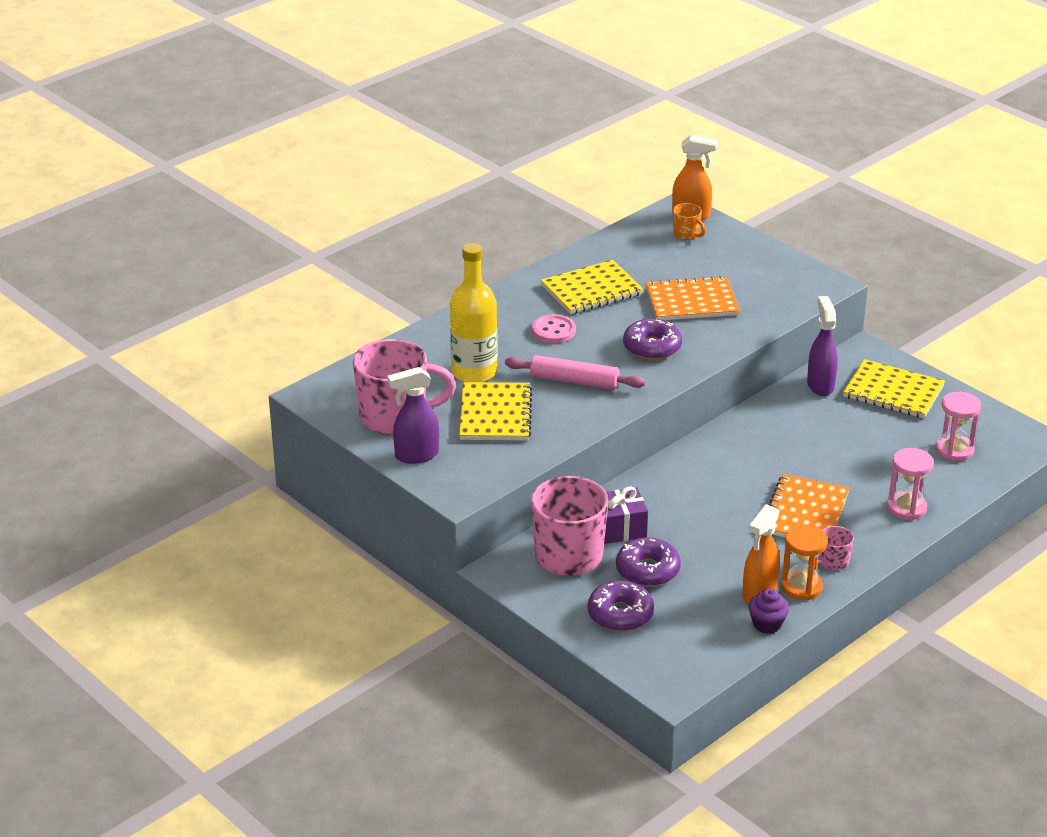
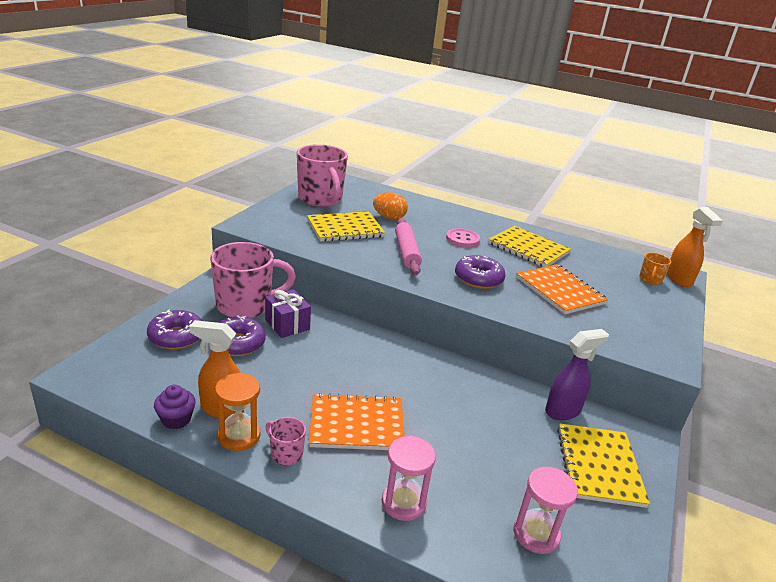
camera: 65 degrees right, 5 degrees down
(416, 455) = (282, 208): purple spray bottle -> none
(474, 372) = (389, 217): yellow bottle -> orange egg

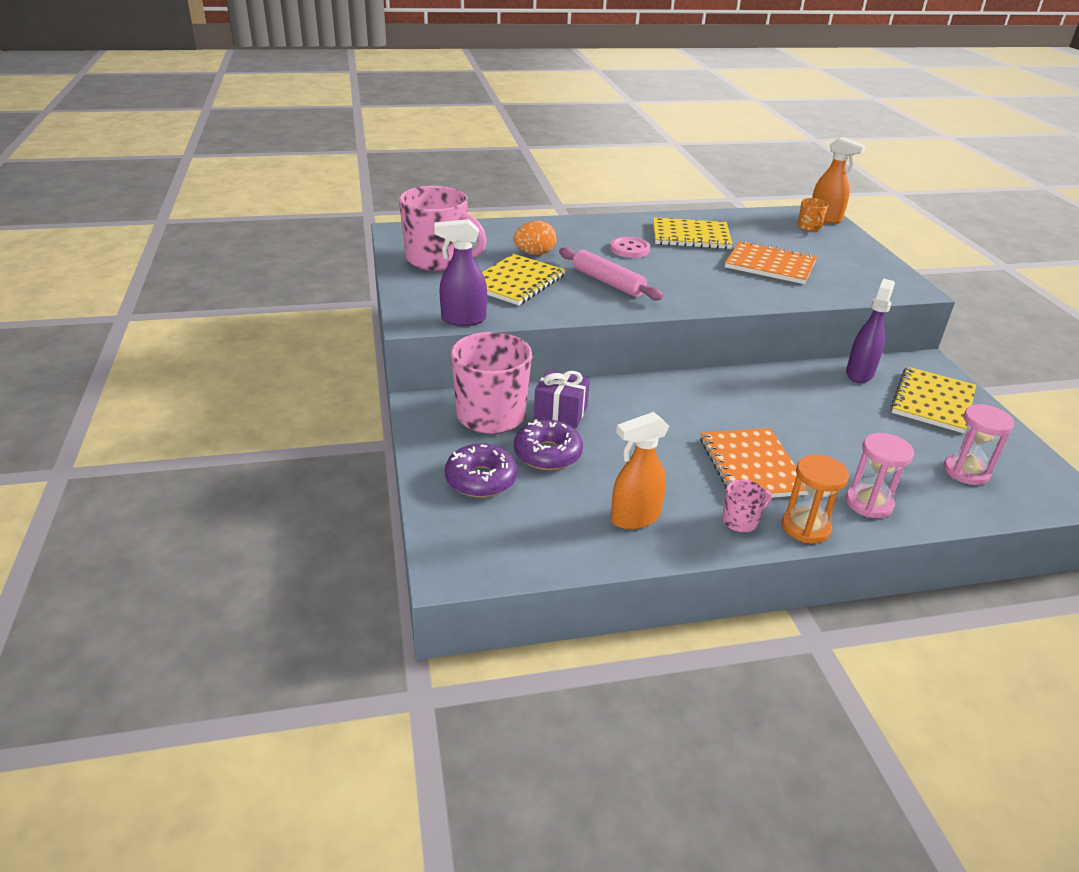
camera: 35 degrees left, 5 degrees up
(176, 419) = (614, 550): purple cupcake -> none
(239, 436) = (685, 530): orange hourglass -> orange hourglass (805, 527)
(272, 235) = (463, 319): none -> purple spray bottle
(286, 453) = (741, 521): pink mug -> pink mug turned 150 degrees clockwise
(357, 424) = (751, 466): orange notebook -> orange notebook turned 60 degrees counterclockwise
(478, 279) = (701, 282): purple donut -> none
(599, 466) = (932, 402): yellow notebook -> yellow notebook turned 60 degrees clockwise

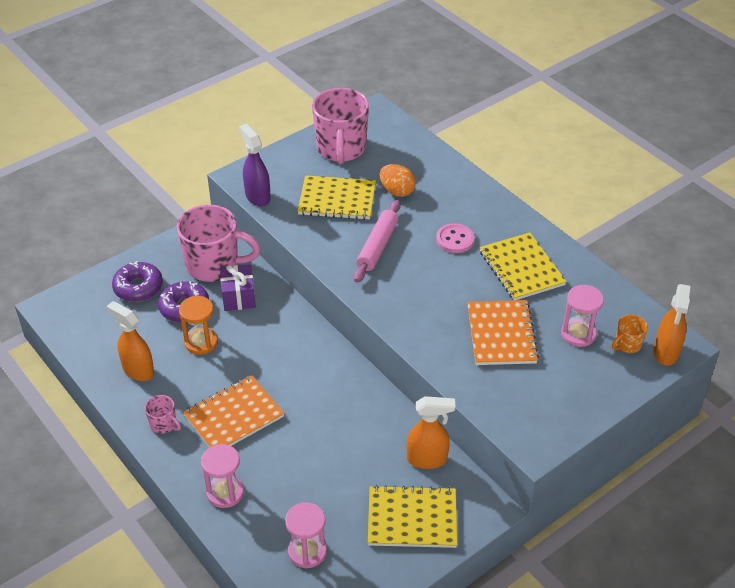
camera: 65 degrees right, 10 degrees up
(787, 239) = (578, 334): none -> pink hourglass
(805, 527) = (175, 460): orange hourglass -> orange hourglass (201, 342)
(859, 373) = (427, 459): purple spray bottle -> orange spray bottle

